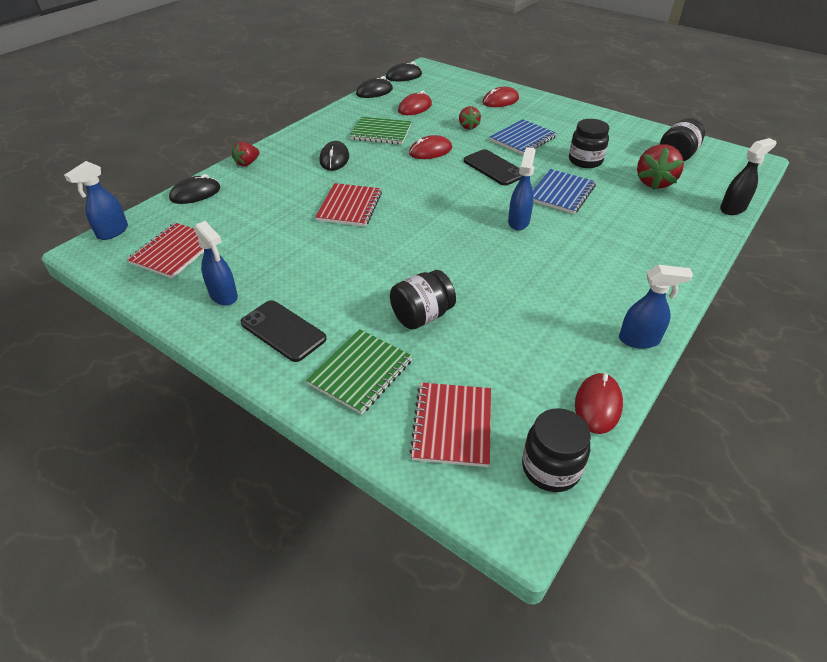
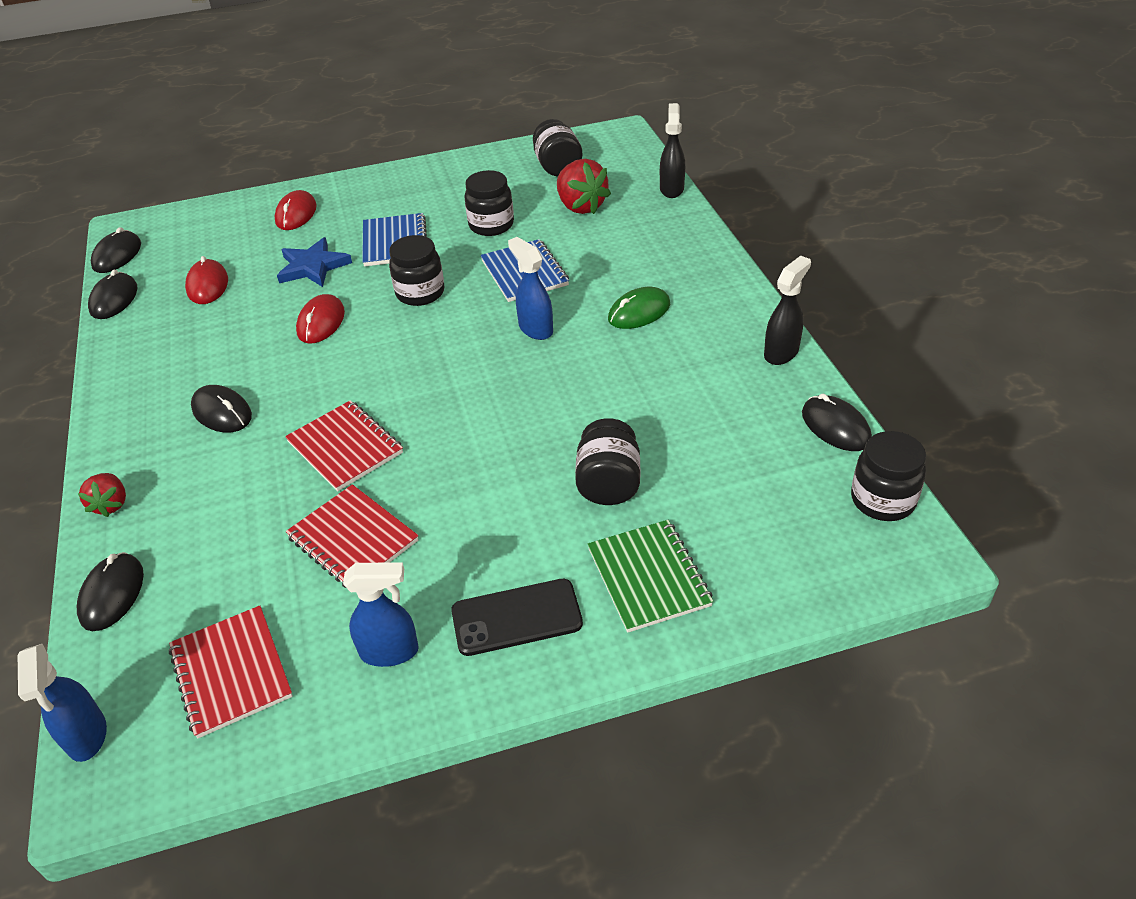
camera: 50 degrees left, 0 degrees up
(381, 132) = (221, 342): green notebook -> none
(452, 425) = (781, 541): red notebook -> red notebook (353, 539)
(468, 126) = (313, 266): red strawberry -> blue star
(494, 168) = (420, 293): black phone -> black jar
(589, 254) = (639, 312): none -> green mouse
(598, 405) = (835, 427): red mouse -> black mouse
(639, 340) = (781, 353): blue spray bottle -> black spray bottle

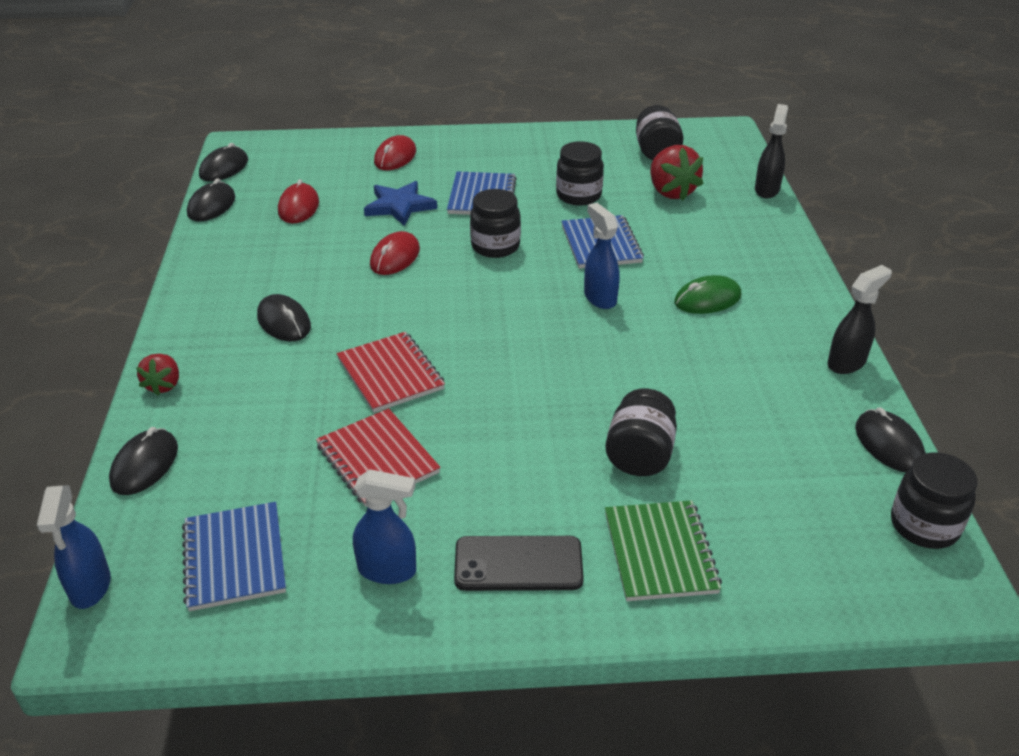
camera: 10 degrees right, 5 degrees down
(231, 672) = (234, 558): red notebook -> blue notebook

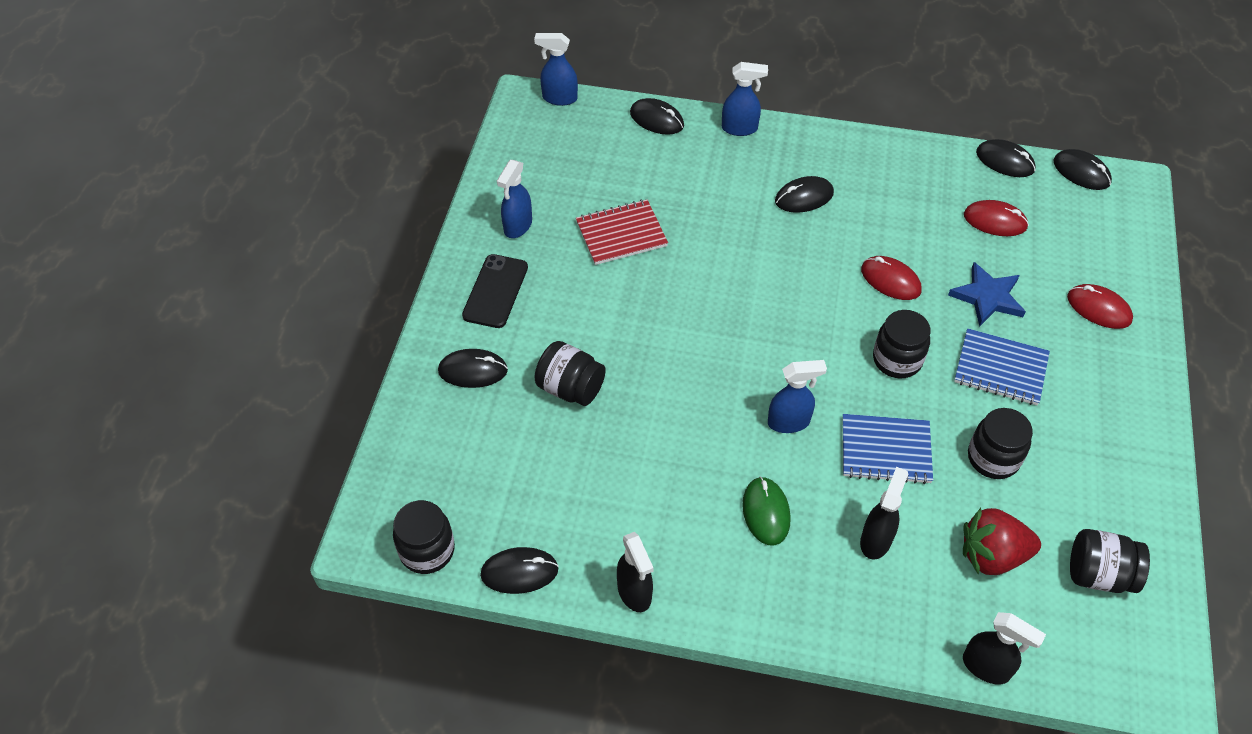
camera: 105 degrees right, 15 degrees up
(163, 385) = (740, 128): red strawberry -> blue spray bottle
(234, 558) = (557, 158): blue notebook -> none
(390, 374) = (716, 254): red notebook -> none
(660, 552) = (473, 370): green notebook -> black mouse
(694, 242) = (876, 540): none -> black spray bottle

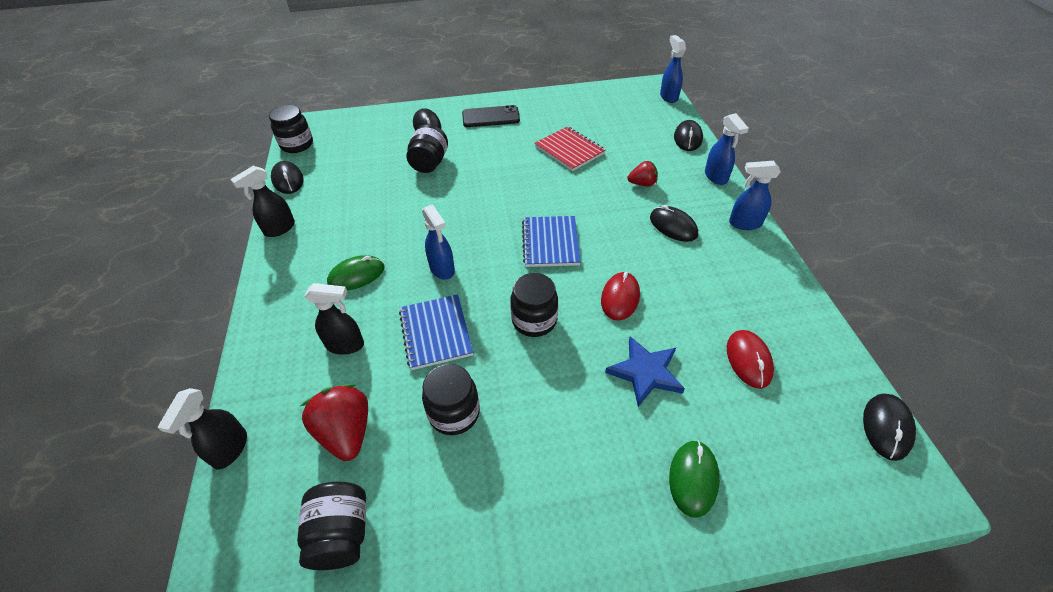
camera: 70 degrees right, 5 degrees down
(517, 226) = (547, 111): blue spray bottle -> blue spray bottle (744, 223)
(721, 193) = (642, 184): none -> red strawberry
(1000, 369) = (562, 400): blue notebook -> blue notebook (550, 243)
(1005, 161) = (838, 353): black mouse -> none
(1098, 308) = (693, 478): red mouse -> green mouse

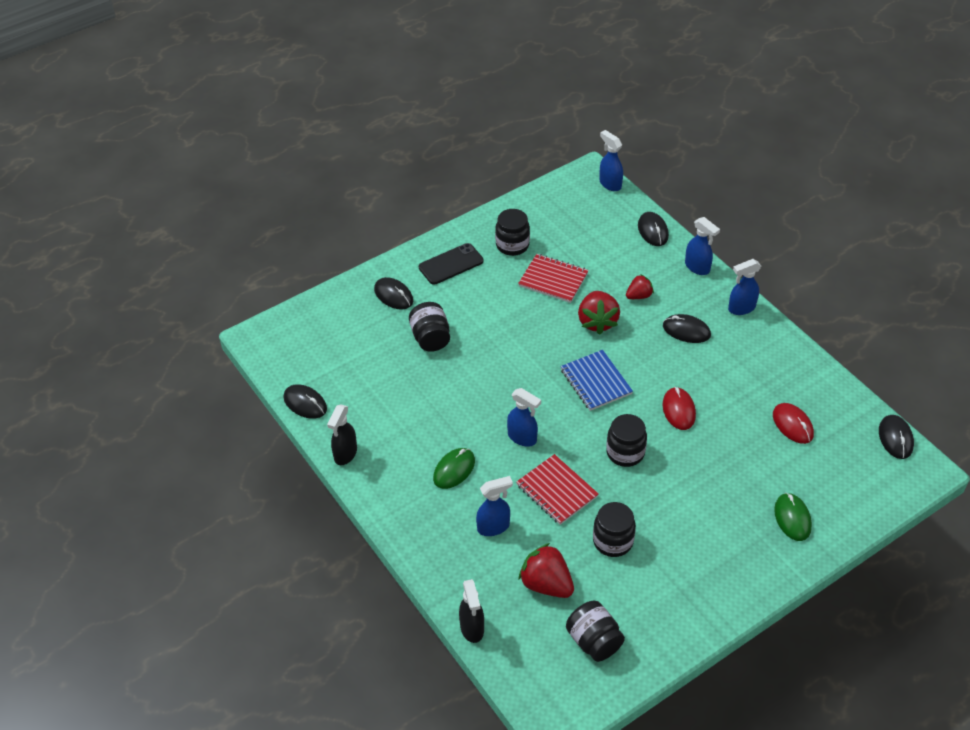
camera: 25 degrees left, 0 degrees up
(297, 145) = (276, 362): black jar -> black jar (512, 245)
(346, 345) = (494, 527): black spray bottle -> blue spray bottle
(436, 333) = (557, 491): blue notebook -> red notebook
(587, 193) = (597, 322): none -> red strawberry
(645, 372) = (727, 461): blue star -> none

